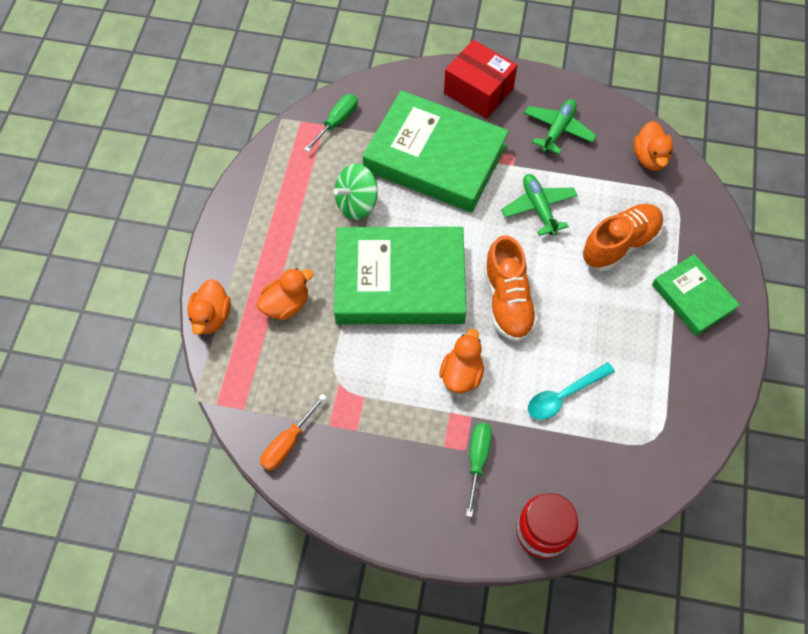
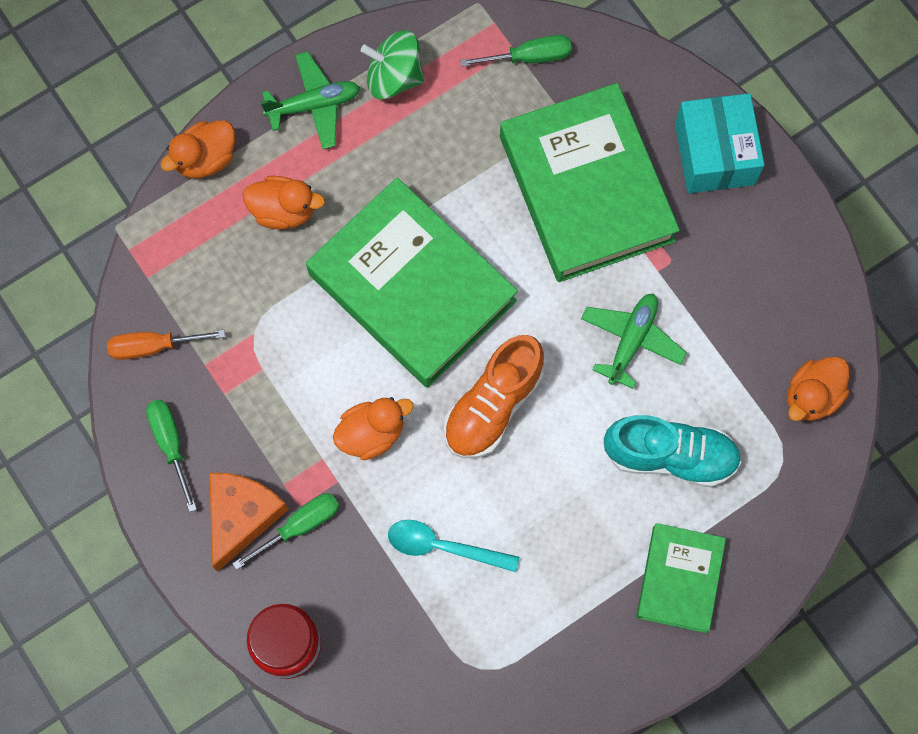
camera: 45 degrees right, 10 degrees up
(356, 203) = (456, 166): green spinning top -> green spinning top (394, 77)
(356, 487) = (171, 445): none -> green screwdriver
(440, 486) = (242, 516): none -> orange cheese
(478, 91) = (714, 153): red box -> turquoise box
(558, 130) = (749, 275): green plane -> green plane (314, 105)
(620, 244) = (670, 456): orange shoe -> turquoise shoe

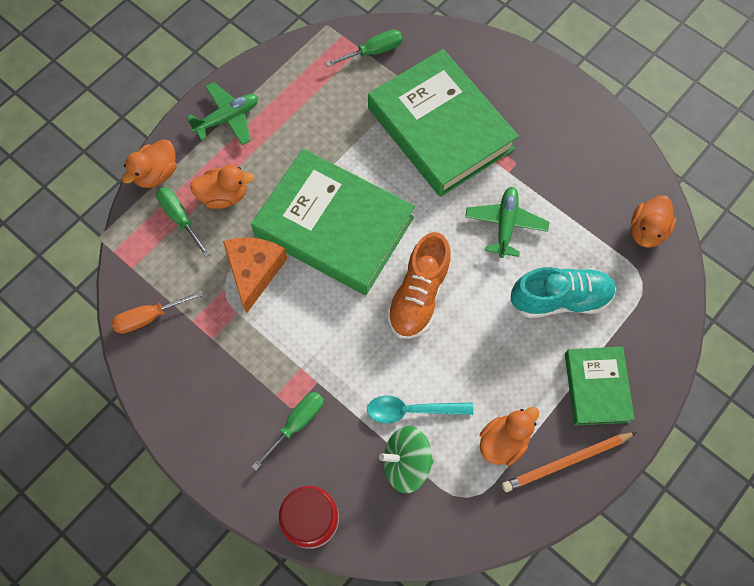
camera: 15 degrees left, 5 degrees down
(171, 445) = (180, 388): green screwdriver -> green screwdriver (180, 218)
(242, 516) = (249, 428): orange cheese -> orange cheese (254, 271)
(371, 433) = (333, 339): orange duck -> orange duck (503, 441)
(394, 77) = (281, 86): green spinning top -> green spinning top (406, 463)
(612, 659) = (566, 462): none -> orange pencil
(714, 153) = (522, 84): turquoise box -> none

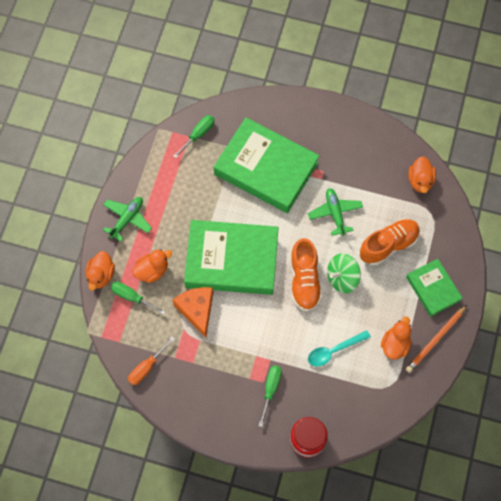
camera: 25 degrees left, 0 degrees up
(406, 463) = (345, 382): green spinning top -> green spinning top (342, 278)
(560, 299) = (388, 245): turquoise shoe -> orange shoe

